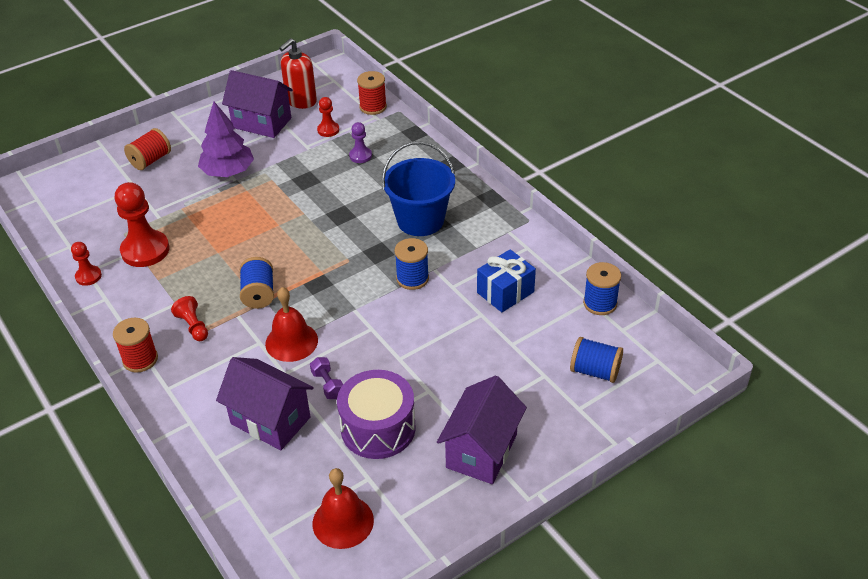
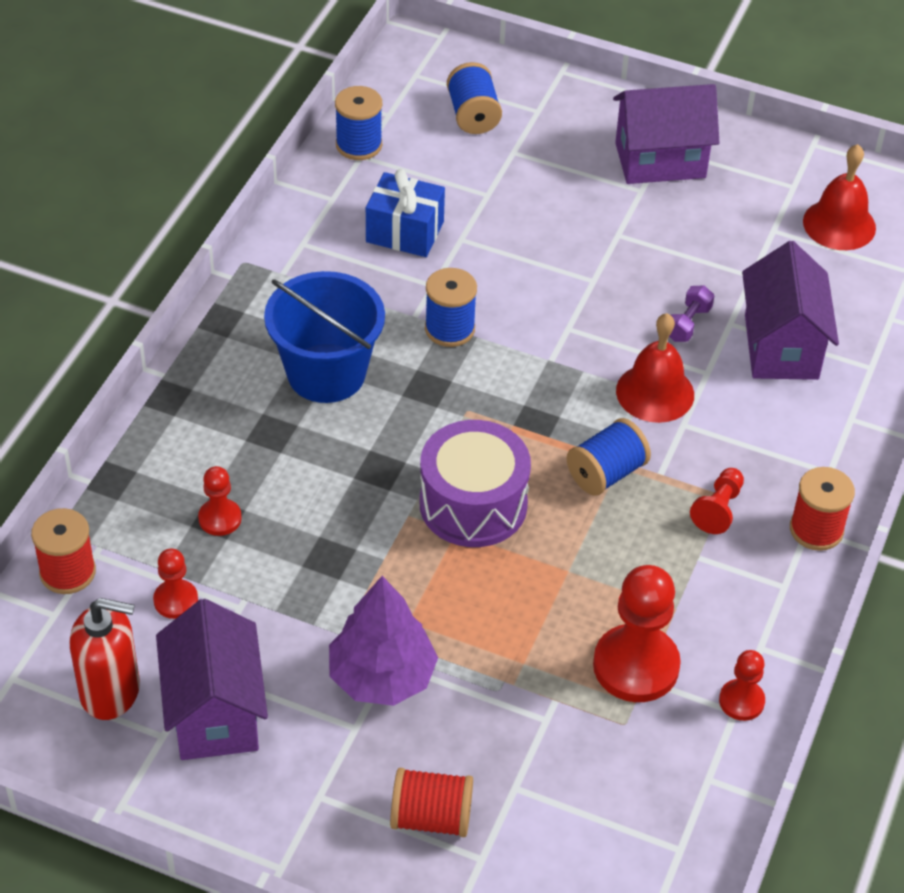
camera: 125 degrees left, 5 degrees up
(360, 156) = (220, 518): purple pawn -> red pawn
(378, 428) = (706, 251): purple drum -> purple drum (473, 504)

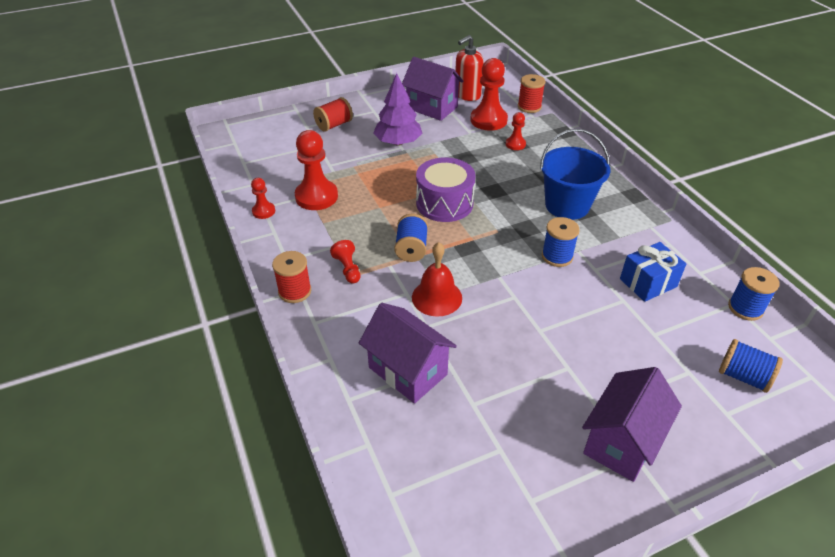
camera: 135 degrees right, 5 degrees down
(176, 600) = (488, 120): red pawn -> red pawn, size x1.92
(687, 323) = (467, 344): purple dumbbell -> none
(839, 224) = (470, 493): red bell -> none

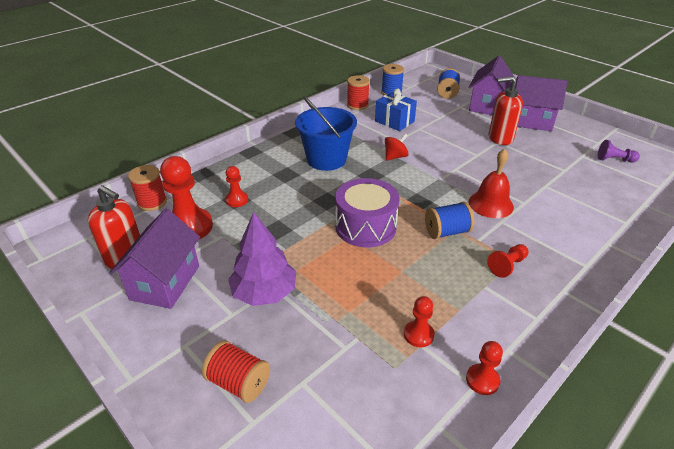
camera: 110 degrees left, 5 degrees down
(295, 291) = (569, 293): red spool -> red spool (357, 105)
(316, 196) = (418, 335): red pawn -> red pawn, size x0.52
(408, 371) = (572, 201): purple house -> purple house (486, 105)
(475, 486) = (614, 160): none -> purple pawn
(557, 256) = (395, 157): blue spool -> red spinning top
(576, 375) = (500, 138): none -> red soap dispenser

